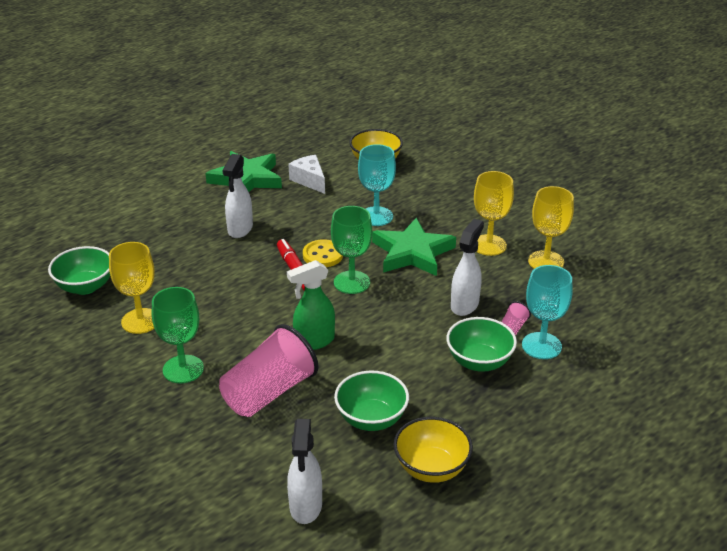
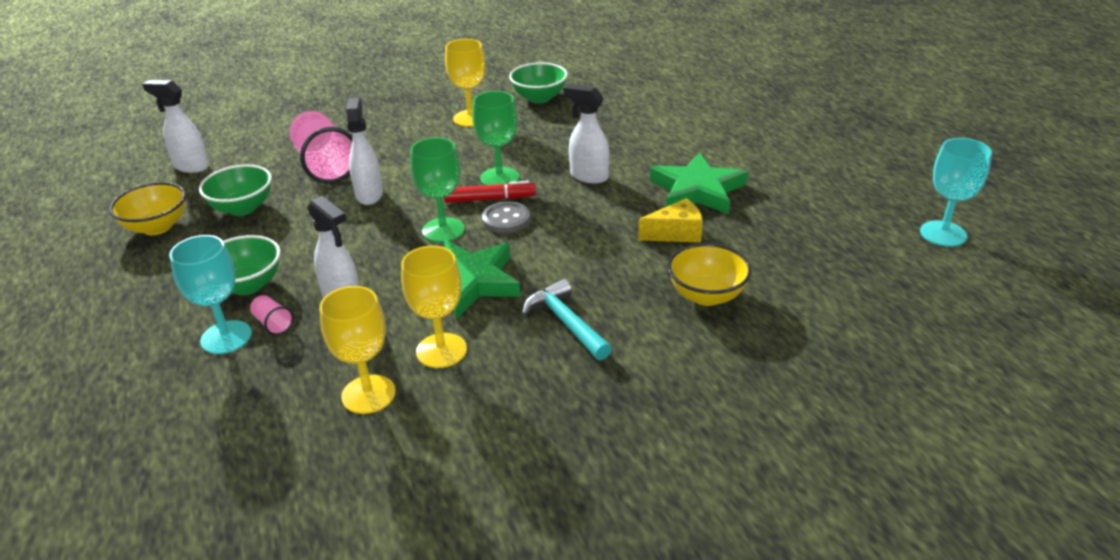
camera: 110 degrees right, 0 degrees up
(183, 369) = (391, 132): green goblet -> green goblet (499, 178)
(309, 180) = (676, 233): white cheese -> yellow cheese
(314, 341) = (369, 194): green spray bottle -> white spray bottle
(323, 255) = (506, 219): yellow button -> grey button
(376, 216) = (564, 270): turquoise goblet -> turquoise goblet (943, 234)
(432, 205) = (565, 322): none -> turquoise hammer

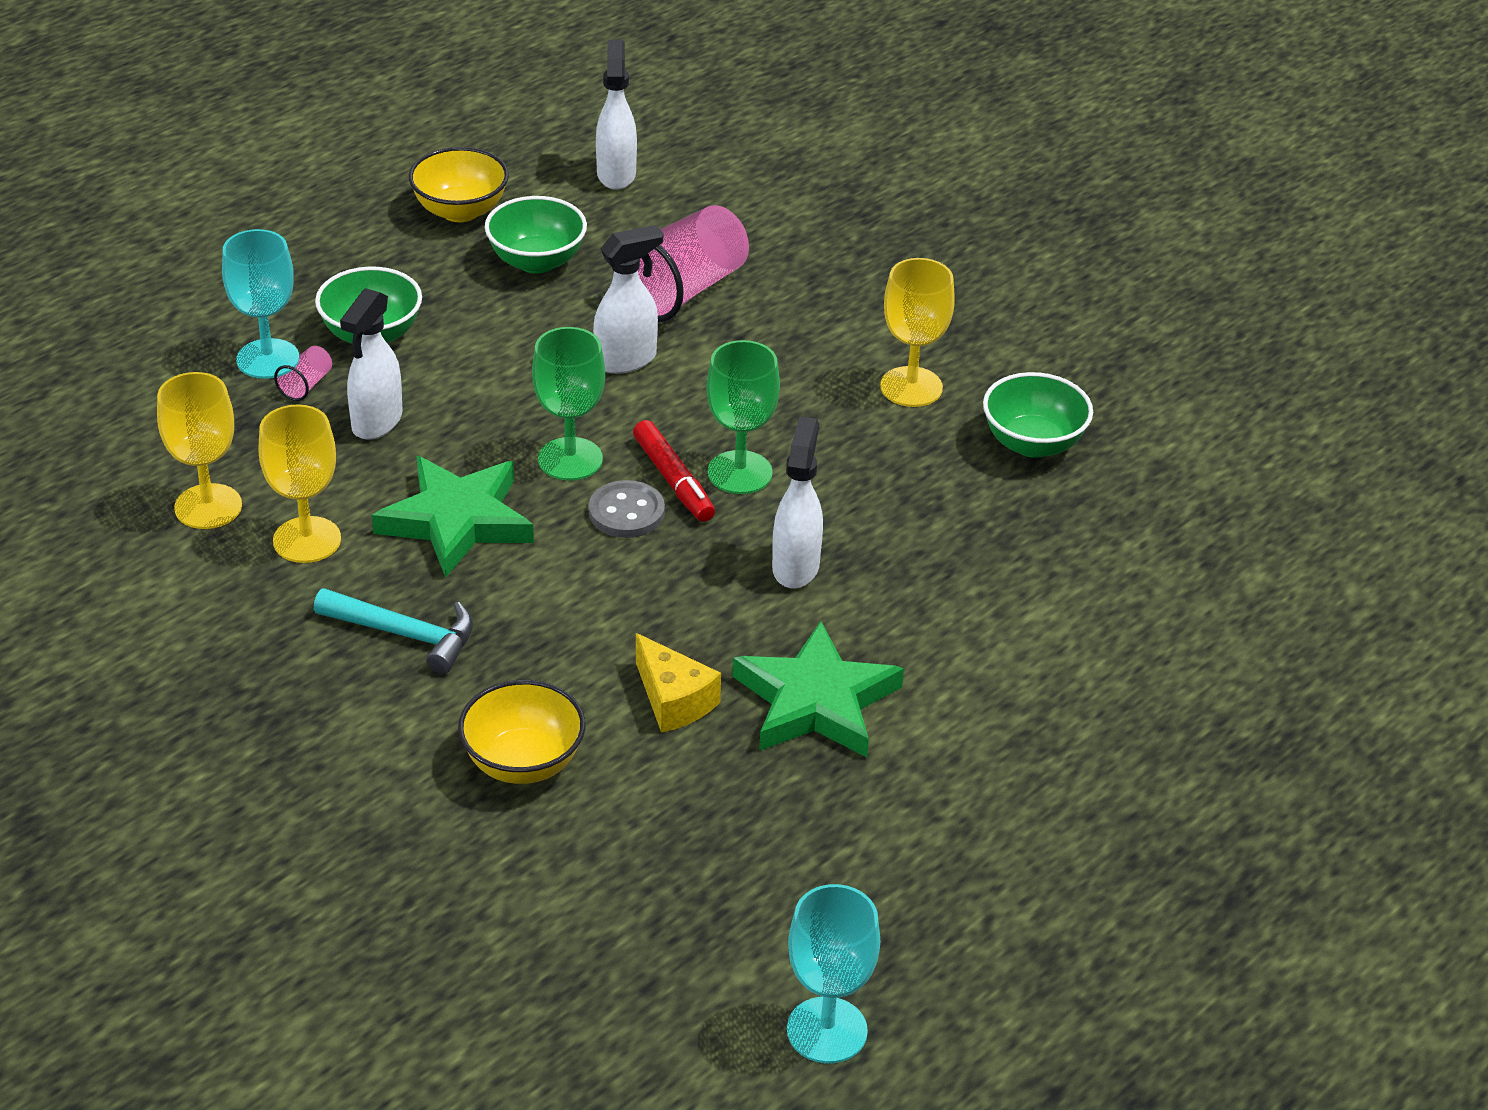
camera: 65 degrees right, 5 degrees up
(565, 322) = (405, 635): turquoise hammer -> turquoise hammer turned 75 degrees clockwise

